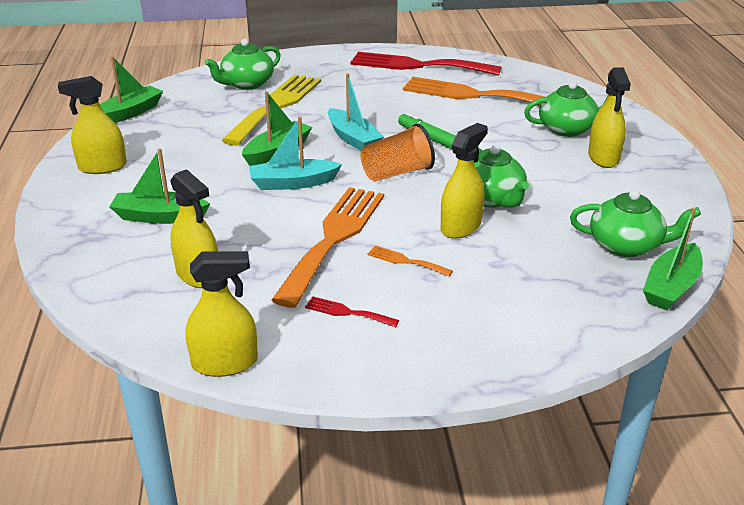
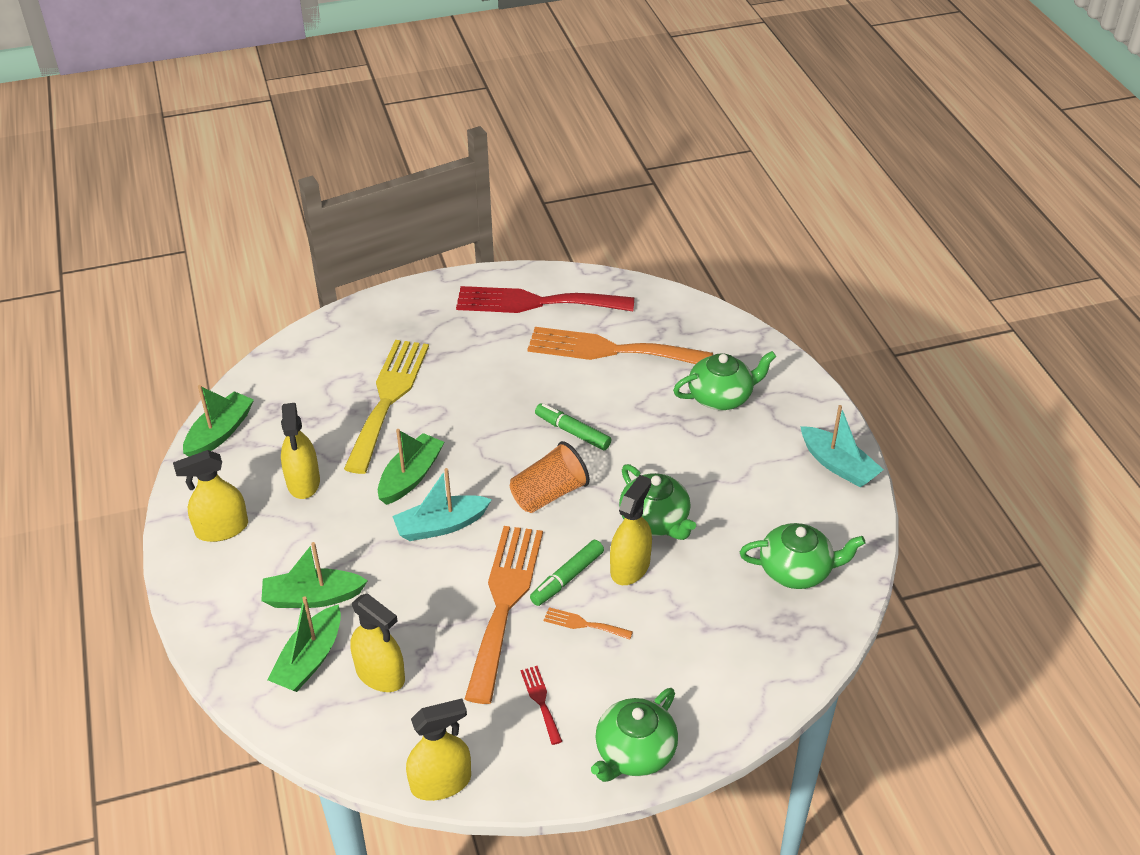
camera: 10 degrees left, 10 degrees up
(246, 84) = (342, 362): green teapot -> green teapot (634, 753)
(347, 312) = (541, 701): red fork -> red fork turned 60 degrees clockwise
(353, 138) = (489, 444): turquoise boat -> turquoise boat (838, 465)
(398, 228) = (567, 578): none -> green marker
(603, 158) = (763, 440): yellow spray bottle -> yellow spray bottle (303, 482)
(671, 287) = (842, 621): green boat -> green boat (310, 659)

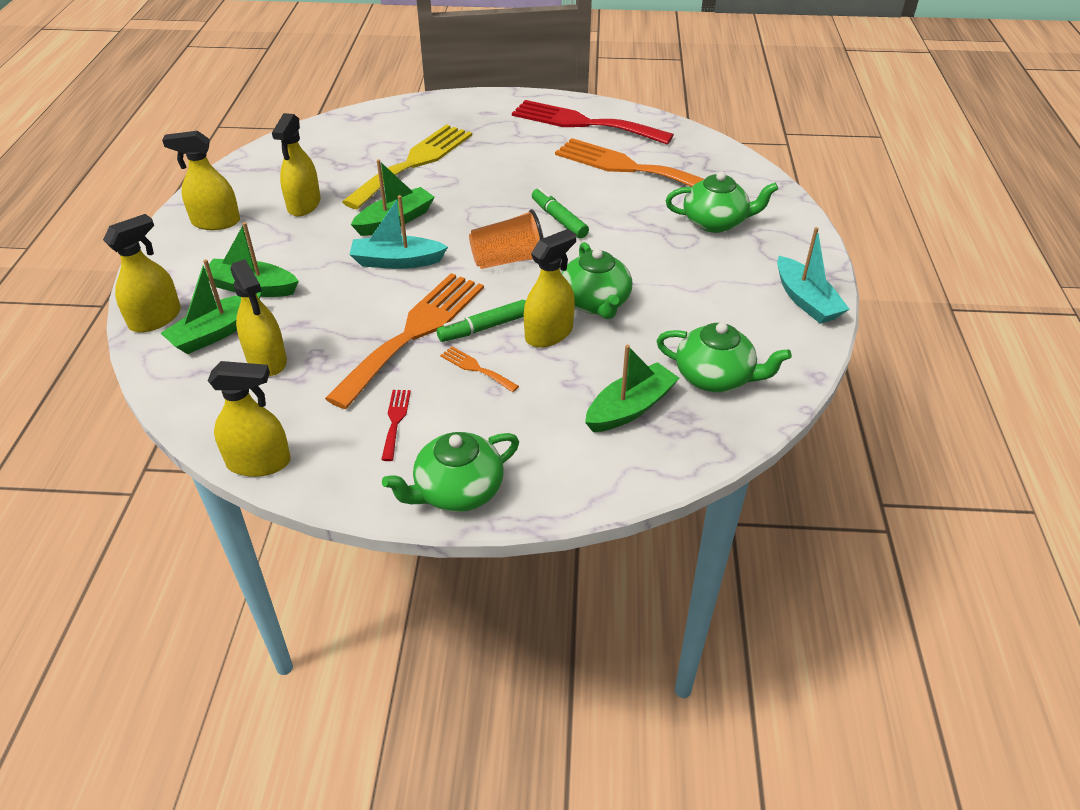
camera: 20 degrees right, 0 degrees up
(220, 433) = (263, 158): green boat -> green boat (630, 408)
(236, 662) = (155, 319): none -> yellow spray bottle

